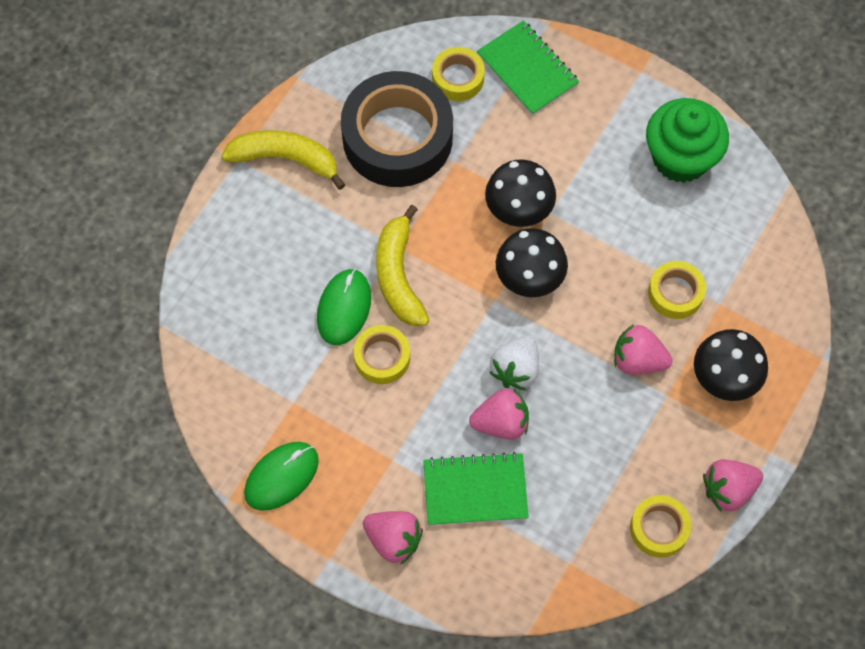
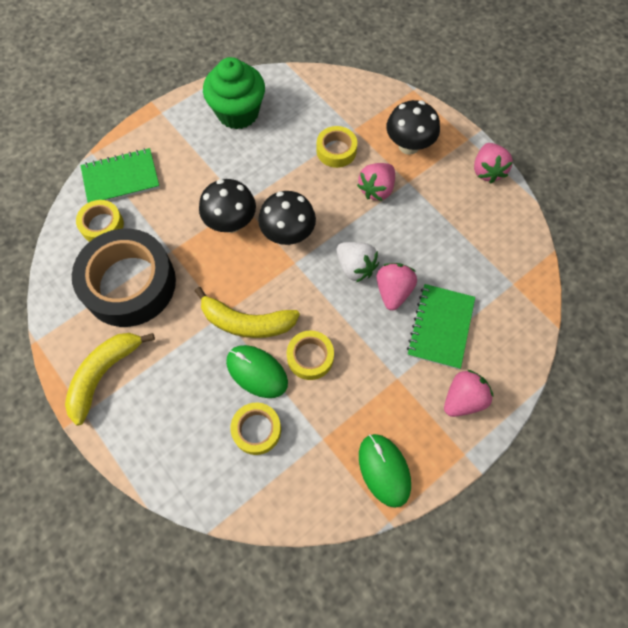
camera: 70 degrees left, 0 degrees up
(659, 528) = (503, 220): yellow tape -> yellow tape (256, 430)

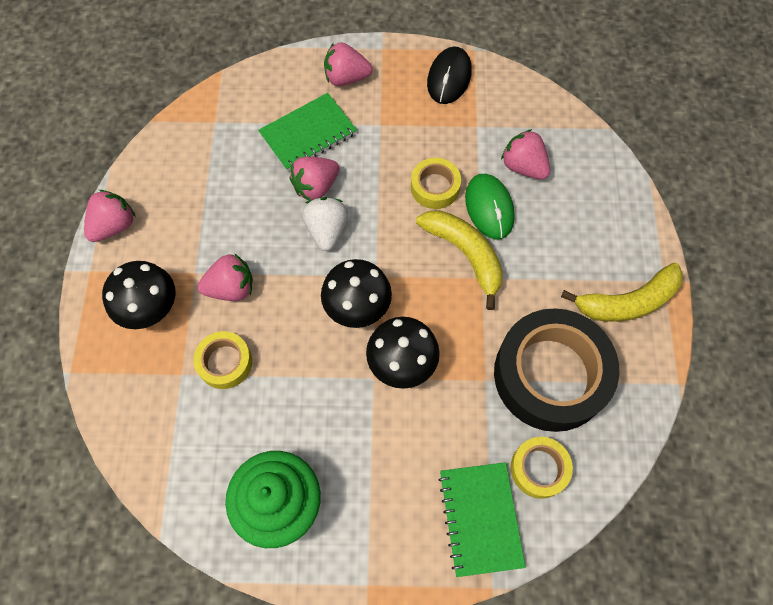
camera: 140 degrees left, 0 degrees up
(121, 178) = (480, 518): green notebook -> green notebook turned 60 degrees clockwise
(256, 430) = (523, 166): yellow tape -> pink strawberry
(384, 470) = (449, 78): green mouse -> black mouse

